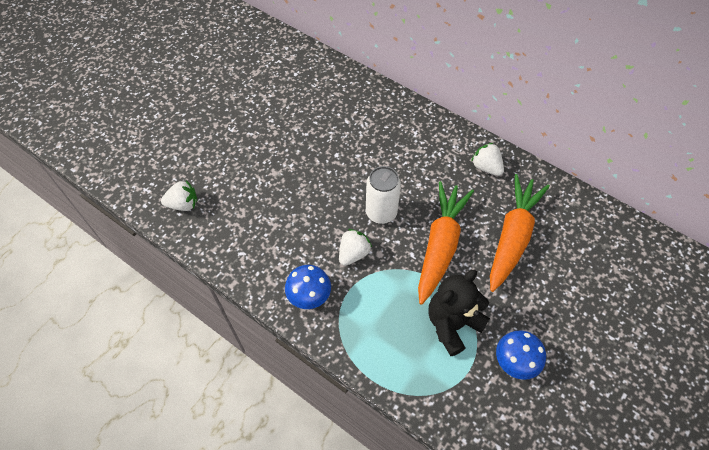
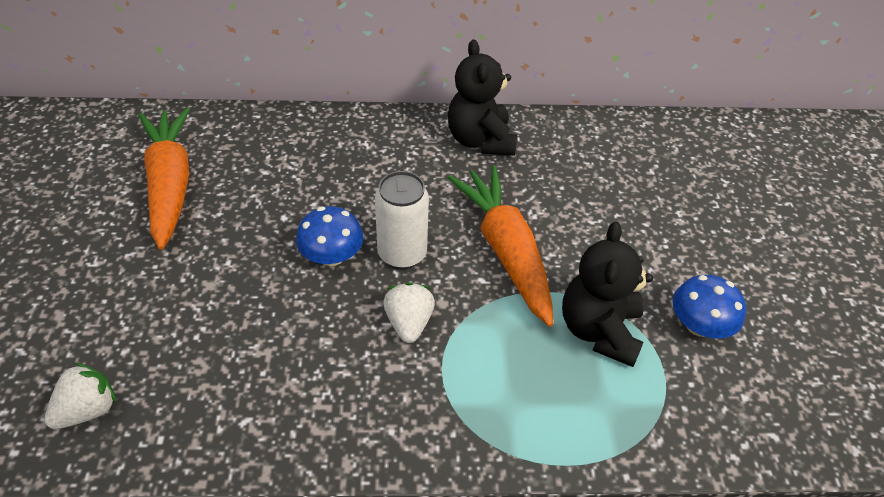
camera: 40 degrees left, 10 degrees down
(309, 295) = (394, 413): blue mushroom -> blue mushroom (332, 256)
(486, 167) = (480, 140): white strawberry -> black teddy bear
(512, 236) = (573, 196): orange carrot -> orange carrot (170, 184)

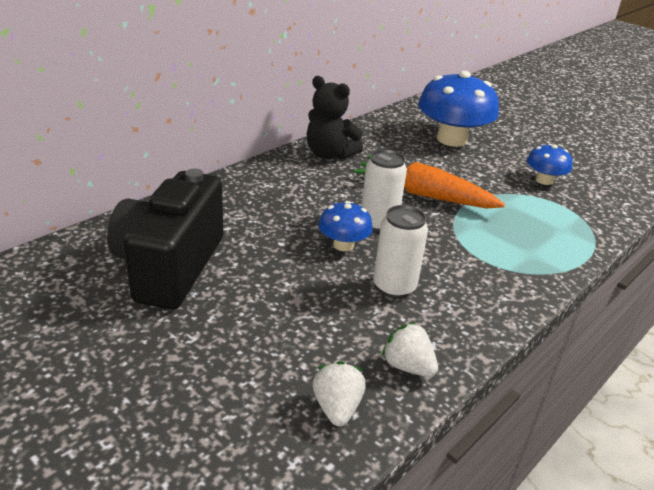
camera: 45 degrees left, 15 degrees down
(170, 184) = (170, 266): orange carrot -> black camera
(306, 334) = (394, 287): none -> white can
(409, 322) = (434, 250): white strawberry -> white strawberry (407, 366)
(599, 330) = (514, 204): black teddy bear -> none
(663, 196) = (451, 139): none -> blue mushroom

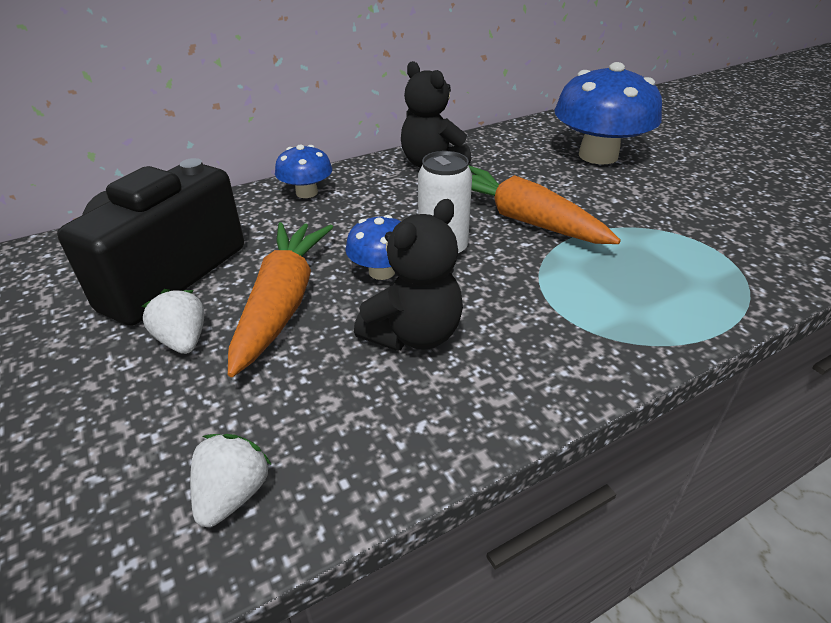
camera: 20 degrees right, 5 degrees up
(283, 277) = (283, 303): none -> orange carrot
(394, 287) = (414, 334): white can -> black teddy bear
(407, 366) = (366, 451): white strawberry -> white strawberry (183, 340)
(544, 180) = (705, 215): blue mushroom -> blue mushroom (306, 193)

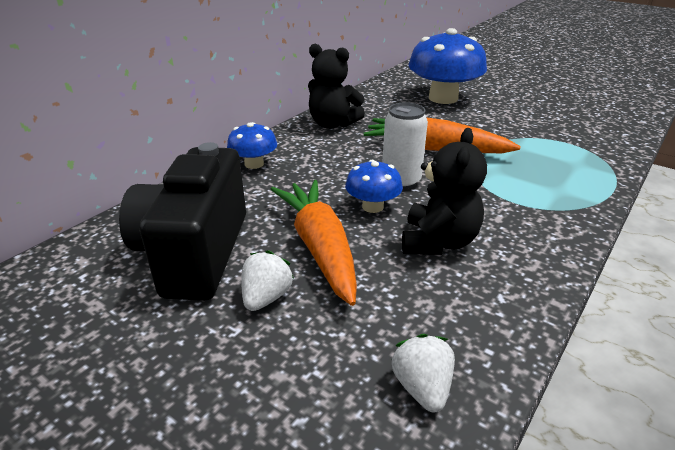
camera: 25 degrees left, 5 degrees down
(183, 340) = (266, 297): white strawberry -> white strawberry turned 75 degrees clockwise

